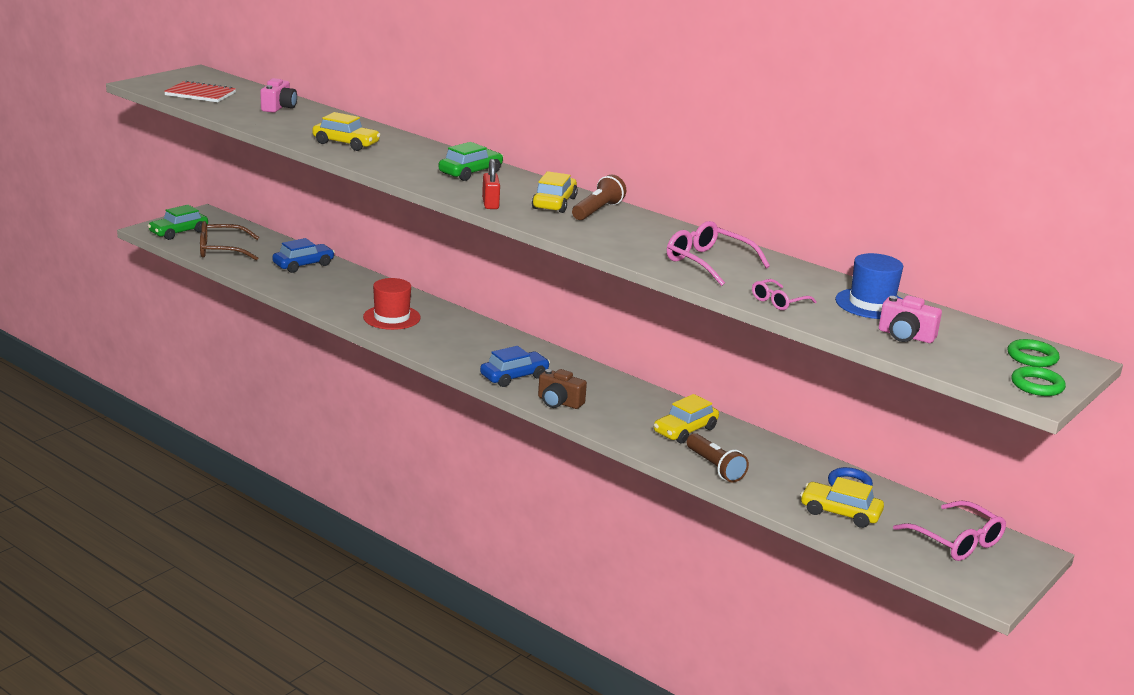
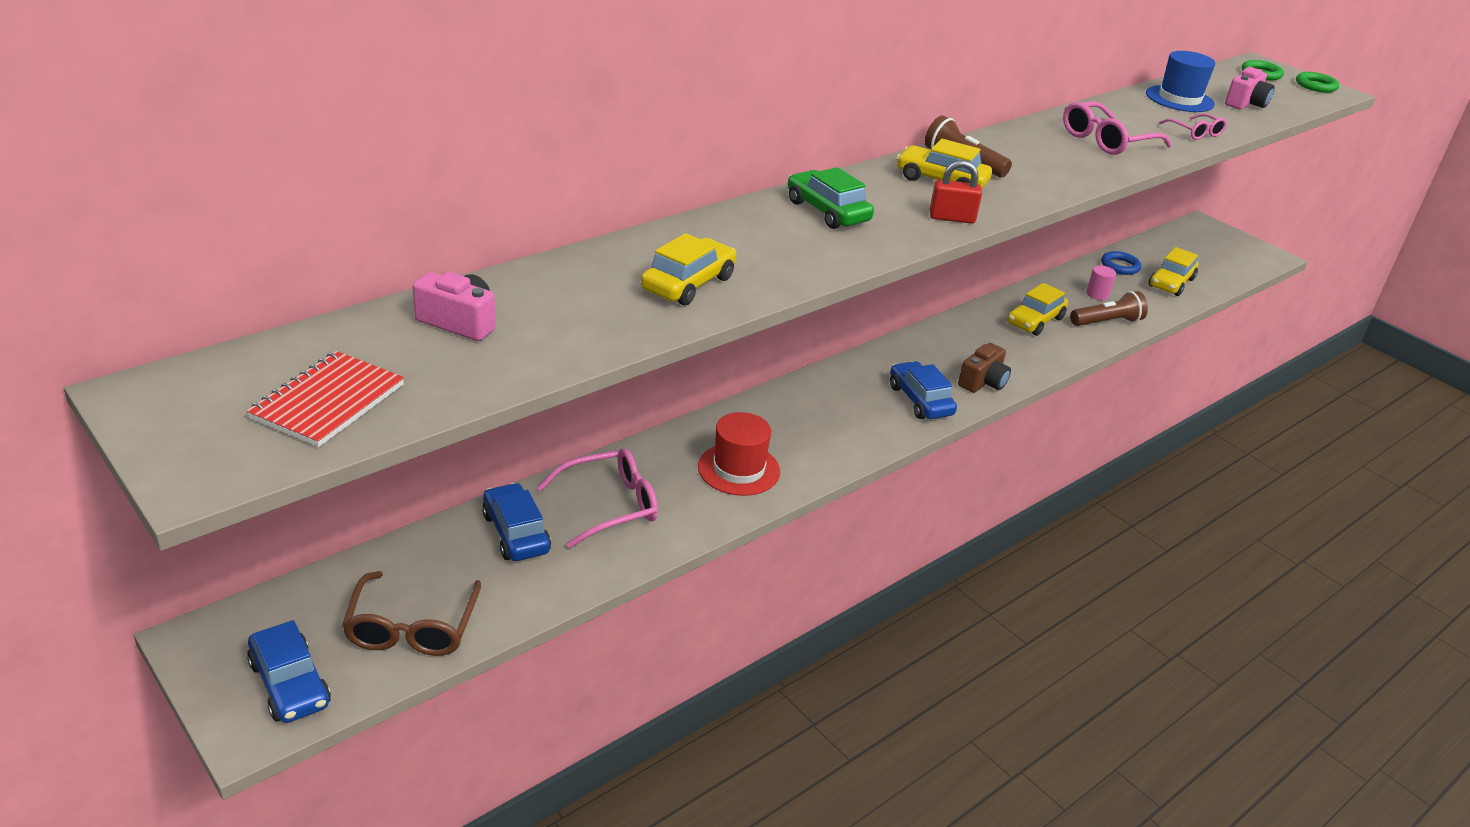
camera: 80 degrees left, 10 degrees up
(179, 232) = (290, 684): green car -> blue car
(685, 430) = (1035, 321): yellow car -> yellow car turned 75 degrees clockwise
(770, 466) = (1097, 294): none -> pink cylinder
(957, 541) = (1198, 247): pink glasses -> pink glasses (610, 505)

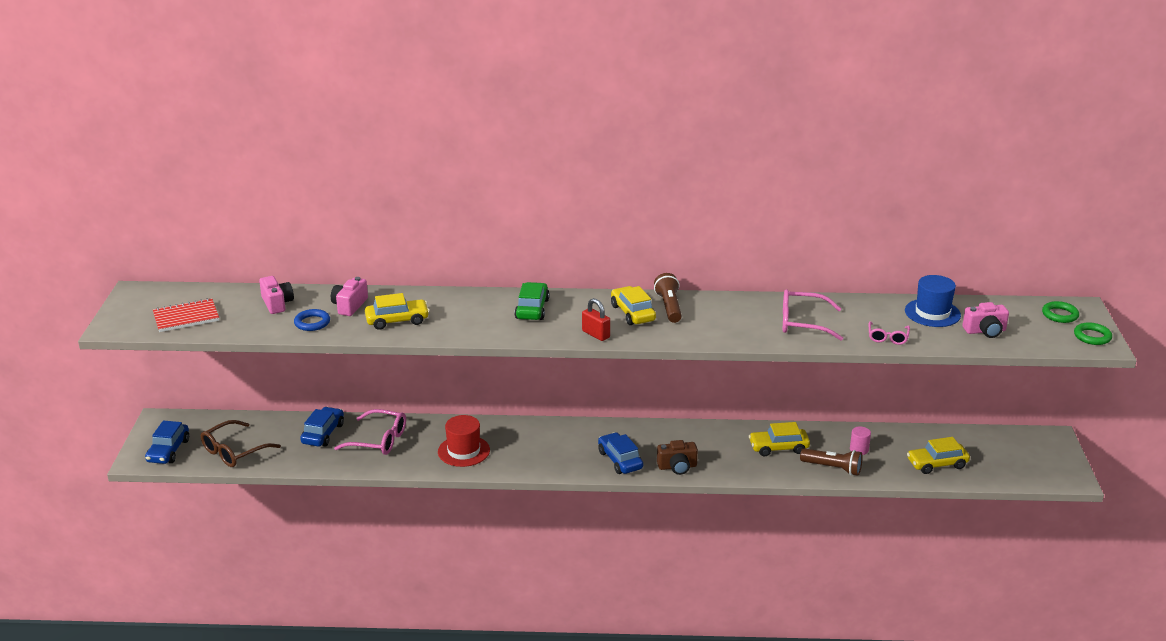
camera: 45 degrees right, 5 degrees down
(582, 287) = (349, 306): none -> pink camera
(920, 400) = (620, 460): blue car -> blue car turned 45 degrees counterclockwise
(1120, 266) = (914, 439): blue ring -> blue ring (312, 323)

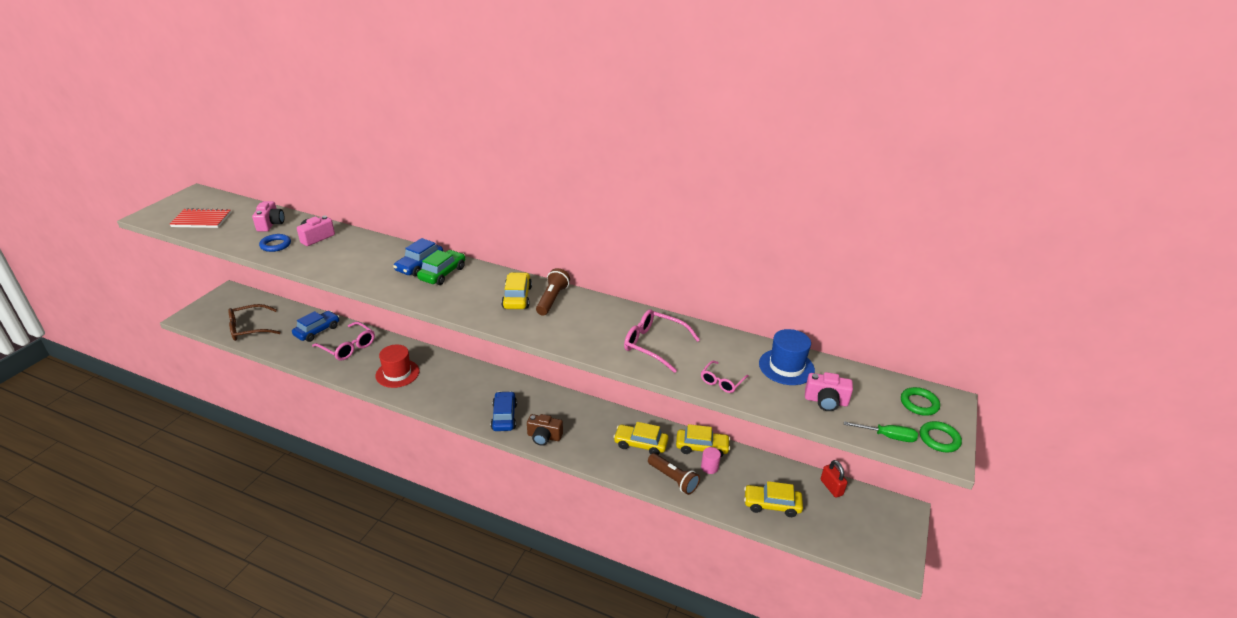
camera: 20 degrees right, 5 degrees up
(168, 451) = (211, 316): blue car -> blue car (420, 265)
(397, 320) = (335, 258): yellow car -> yellow car (702, 447)
(596, 334) = (468, 309): red padlock -> red padlock (831, 487)
(1052, 344) = (887, 436): none -> green screwdriver

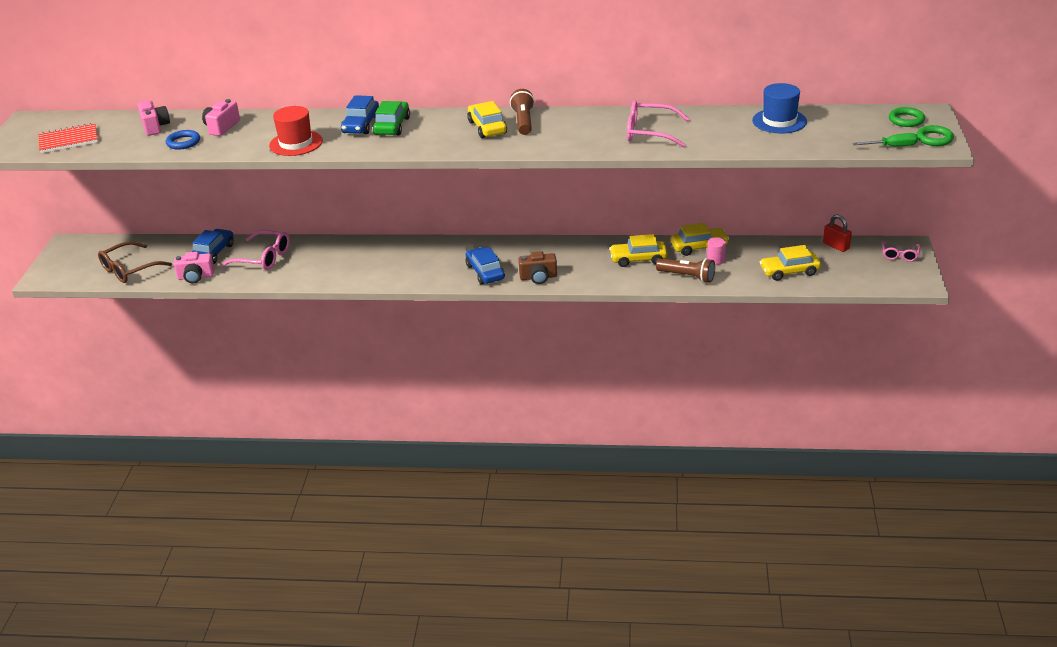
camera: 15 degrees left, 0 degrees up
(397, 373) = (340, 266): red hat -> red hat (296, 143)
(722, 382) = (730, 144): pink glasses -> pink glasses (900, 255)
(826, 401) = (828, 136): pink camera -> pink camera (195, 277)

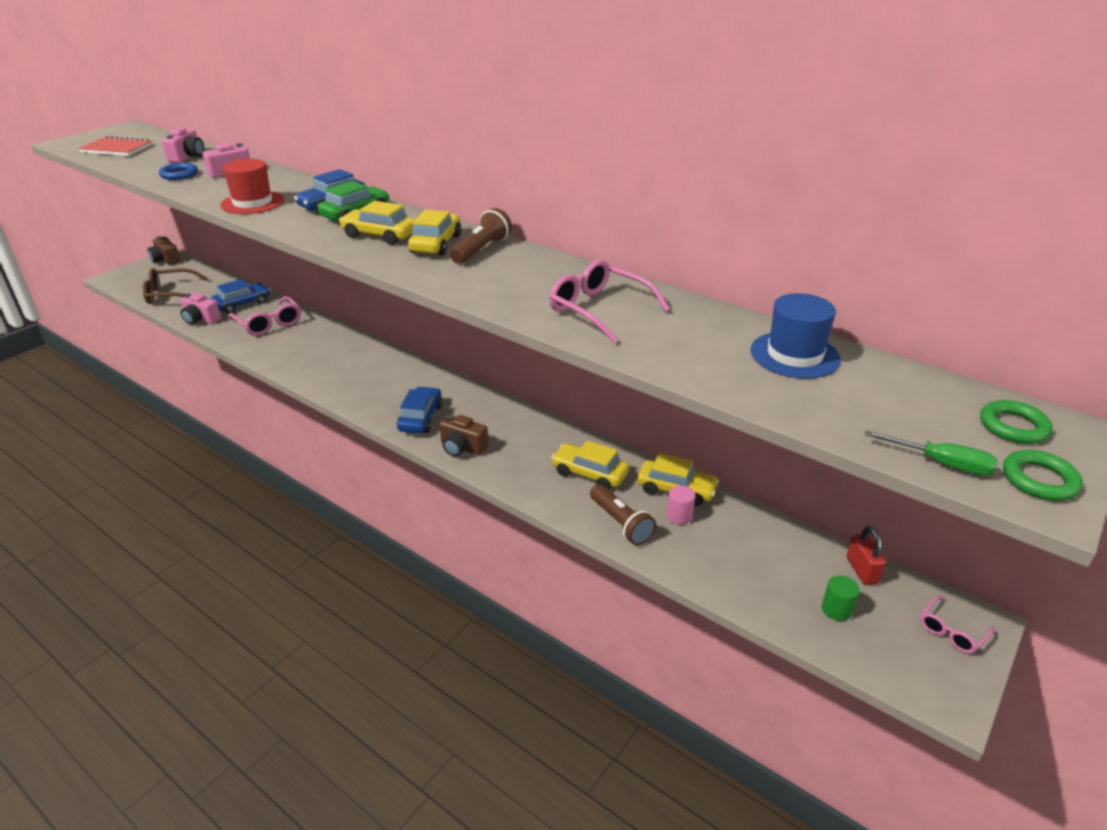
camera: 30 degrees right, 0 degrees up
(69, 246) = (166, 260): none -> brown camera
(789, 271) = (759, 579): yellow car -> yellow car (379, 235)
(839, 269) = (836, 609): none -> green cylinder

